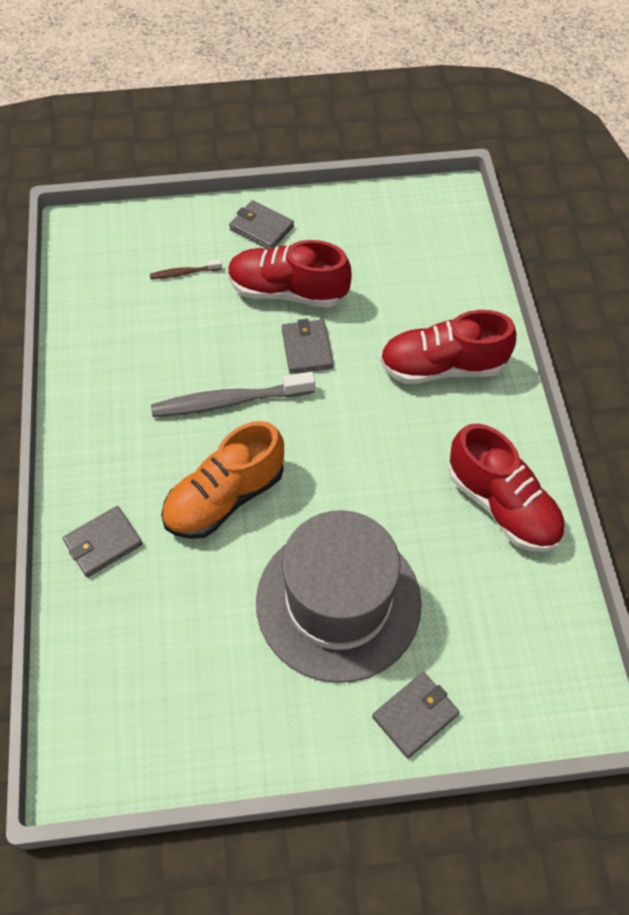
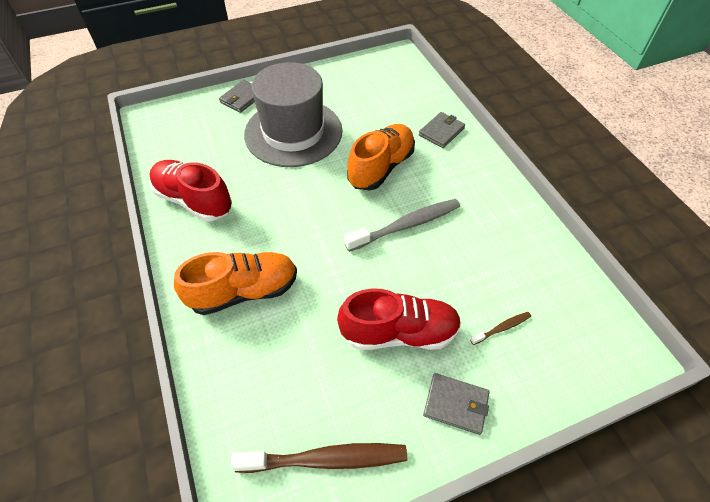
camera: 165 degrees right, 5 degrees down
(307, 348) = (362, 281): grey wallet -> none
(385, 217) = (326, 459): none -> brown toothbrush
(442, 367) = (244, 291): red shoe -> orange shoe

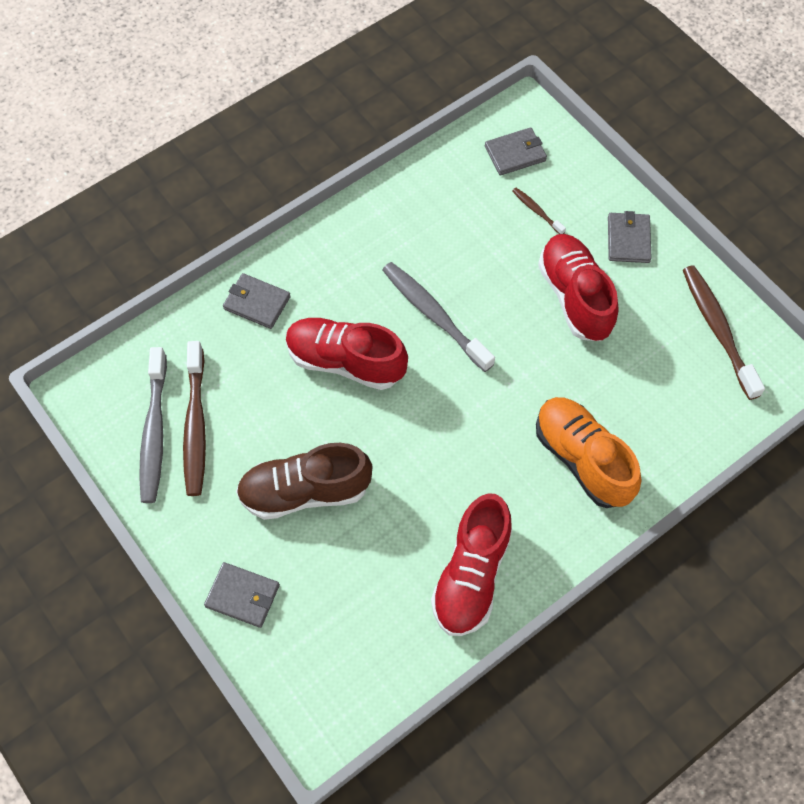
camera: 105 degrees left, 10 degrees up
(293, 132) = (305, 491): grey hat -> brown shoe
(358, 94) = (195, 426): none -> brown toothbrush
(360, 78) = (154, 432): none -> grey toothbrush
(381, 167) = (345, 362): orange shoe -> red shoe
(574, 328) = (515, 153): none -> grey wallet

